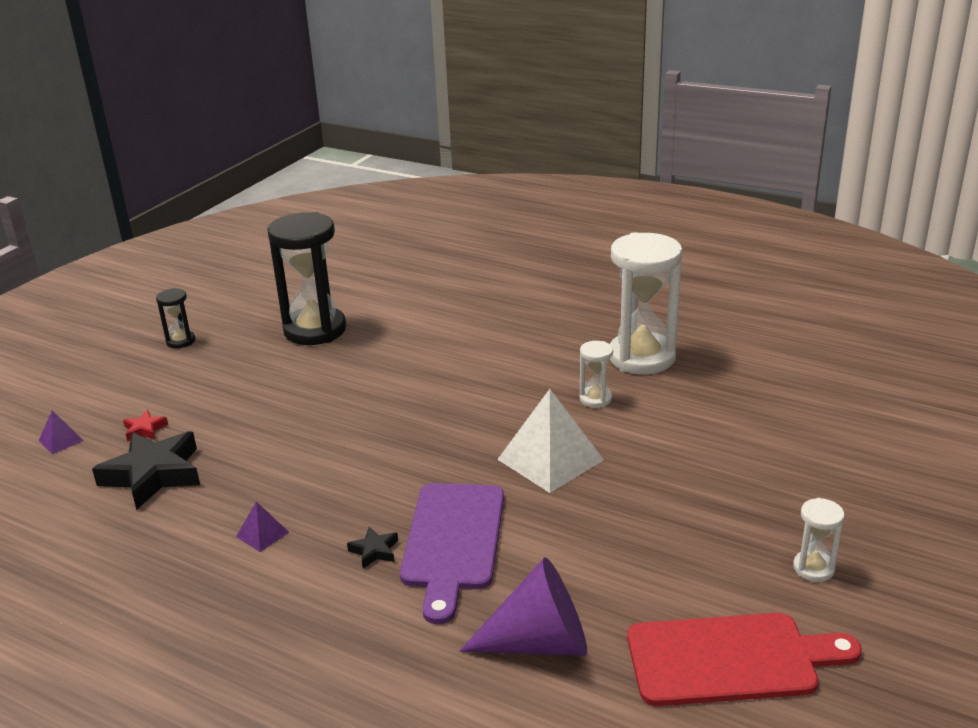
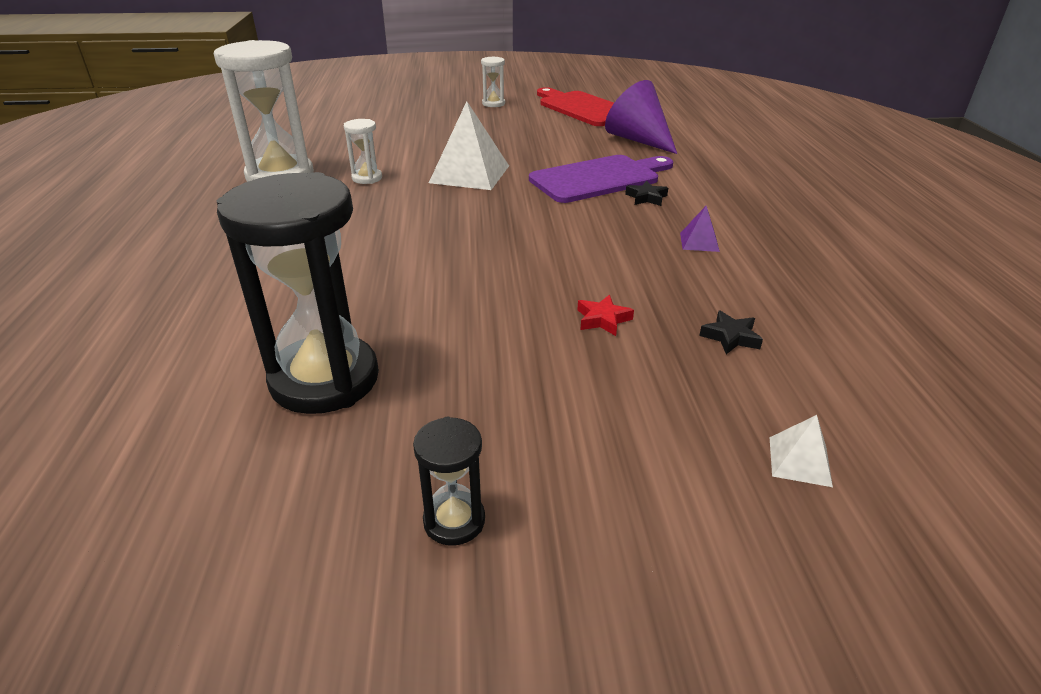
camera: 125 degrees left, 5 degrees up
(61, 440) = (799, 461): purple pyramid -> white pyramid
(145, 429) = (684, 395): red star -> red star (602, 319)
(153, 475) = (730, 337): black star -> black star, size x0.44

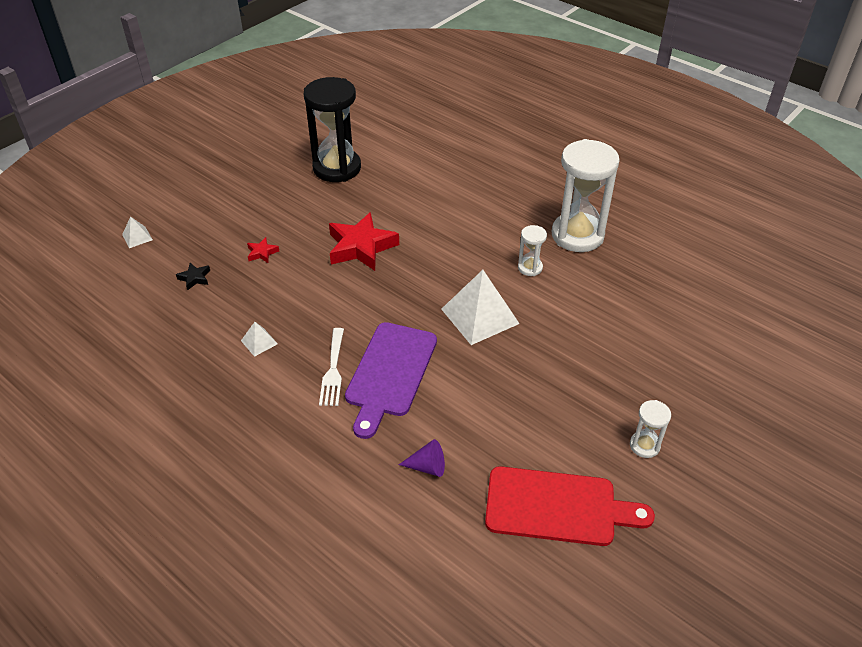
camera: 135 degrees right, 10 degrees up
(454, 521) = (237, 162): black hourglass -> none
(476, 264) = (361, 247): none -> red star
(638, 140) = (427, 467): purple cone -> purple cone, size x0.51
(646, 198) = (333, 370): black star -> white fork
(699, 242) = (259, 342): purple pyramid -> white pyramid

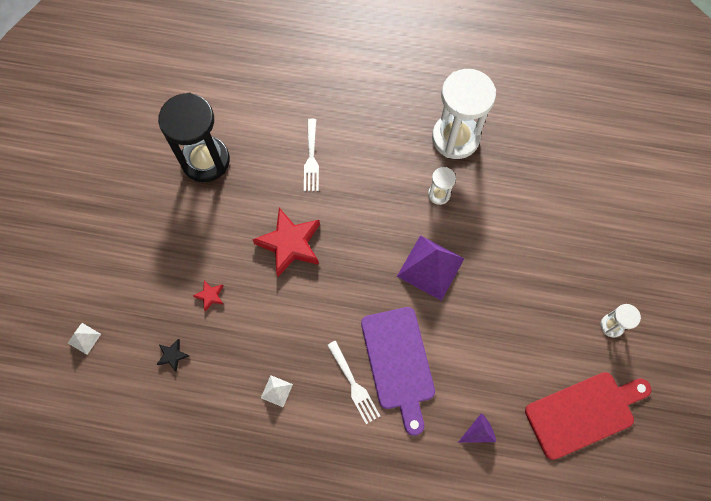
camera: 30 degrees left, 25 degrees up
(428, 200) = (311, 159): none -> white fork
(480, 316) = (430, 267): white pyramid -> purple pyramid

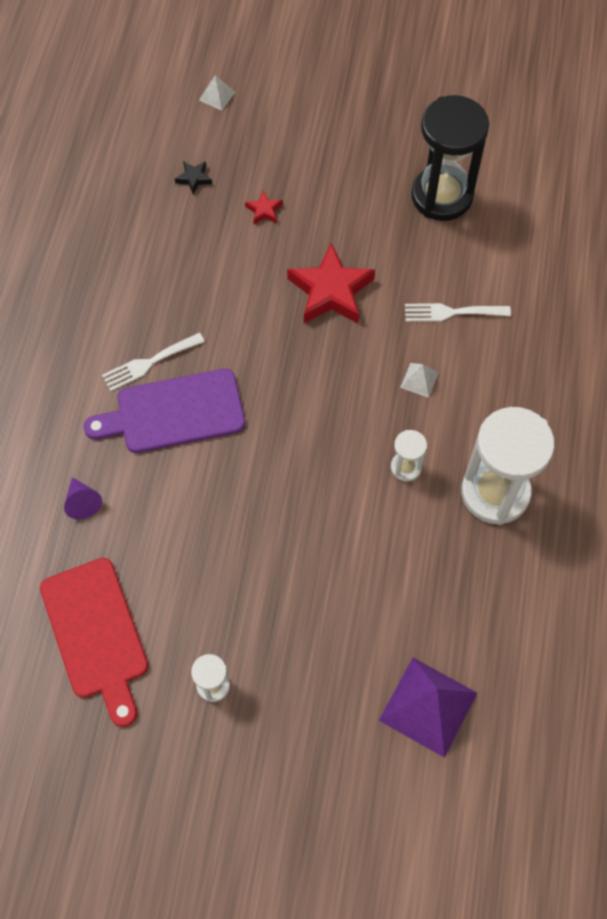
camera: 90 degrees right, 5 degrees down
(276, 391) = (147, 282): white pyramid -> white pyramid (419, 380)
(430, 267) = (300, 453): purple pyramid -> purple pyramid (428, 706)

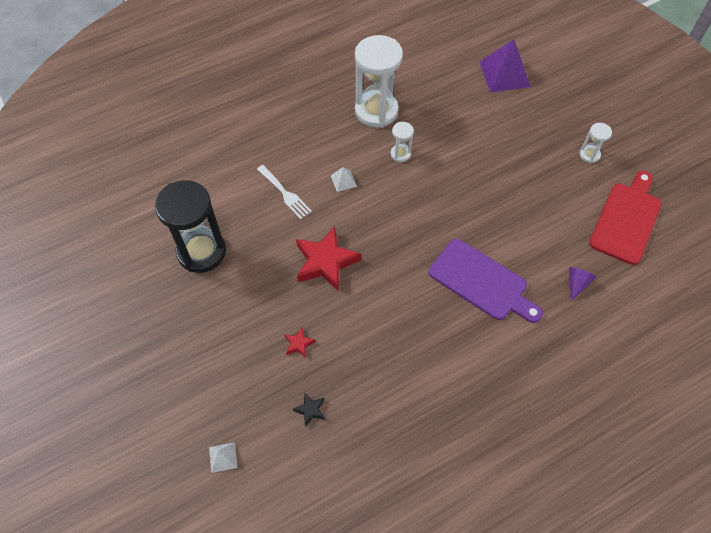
camera: 130 degrees left, 5 degrees down
(149, 363) = (466, 321): white fork -> none

